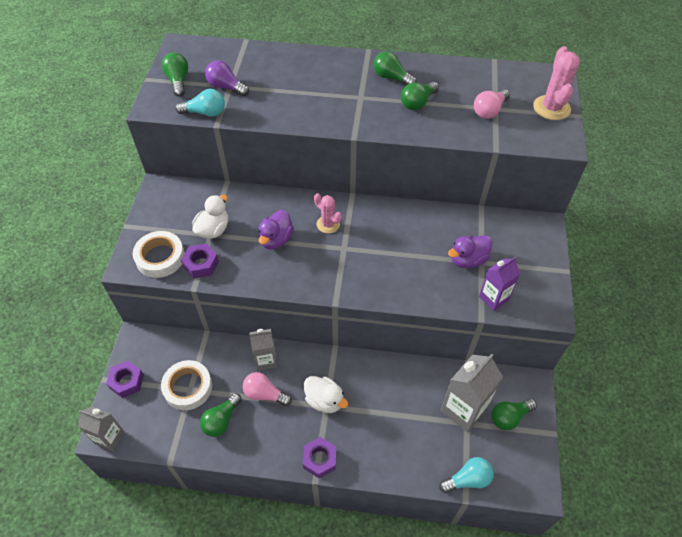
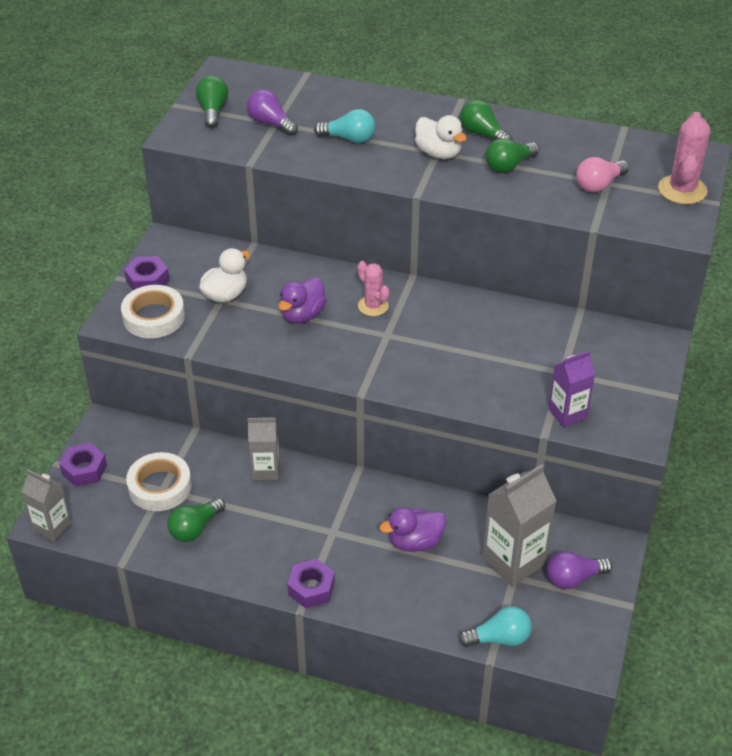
camera: 10 degrees right, 10 degrees down
(201, 264) = (203, 330): purple nut -> purple nut (147, 280)
(205, 113) = (239, 149): turquoise light bulb -> turquoise light bulb (349, 138)
(265, 394) = (256, 507): pink light bulb -> none
(324, 400) = (332, 525): white duck -> white duck (438, 153)
(468, 260) = (545, 367): purple duck -> purple duck (414, 542)
(509, 417) = (573, 578): green light bulb -> purple light bulb

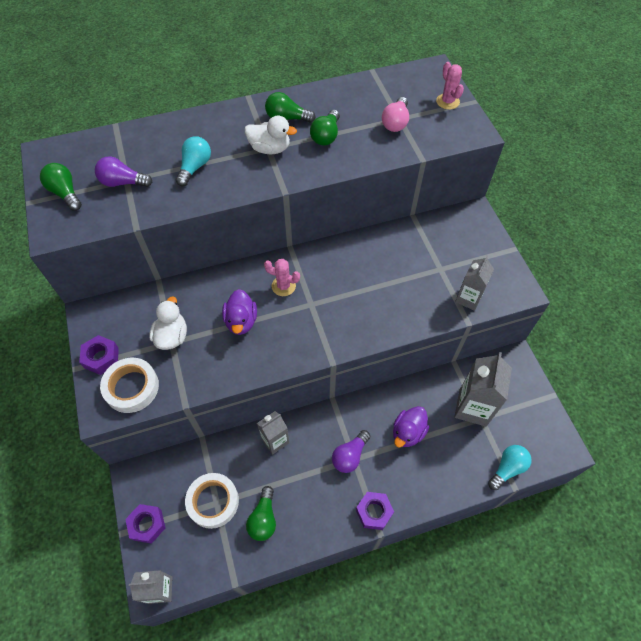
camera: 35 degrees left, 15 degrees up
(349, 138) = (195, 167): turquoise light bulb -> turquoise light bulb turned 45 degrees counterclockwise
(567, 413) = (468, 298): purple carton -> grey carton
(573, 578) = (512, 397): purple light bulb -> purple light bulb (350, 456)
(682, 190) = (447, 101): pink cactus -> pink cactus, size x0.65

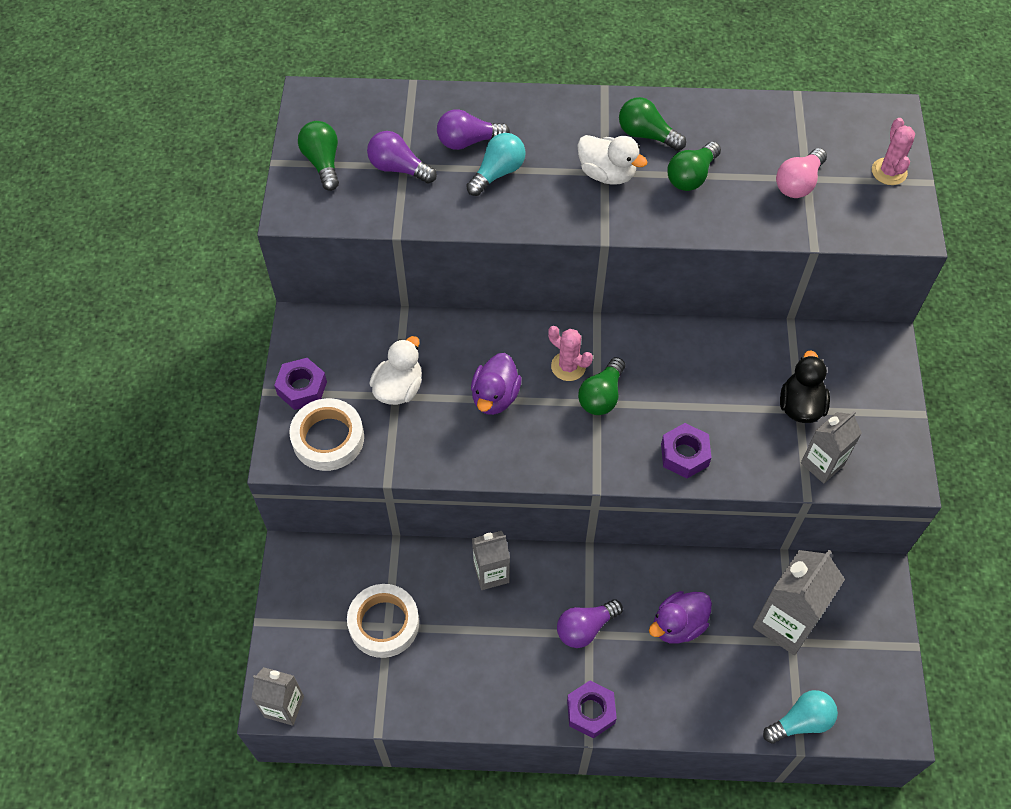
camera: 20 degrees right, 0 degrees up
(147, 525) = (292, 622): purple nut -> purple nut (684, 455)
(167, 152) = (468, 141): none -> purple light bulb
(263, 519) = (441, 668): green light bulb -> green light bulb (601, 396)
(440, 266) = (800, 406): none -> black duck

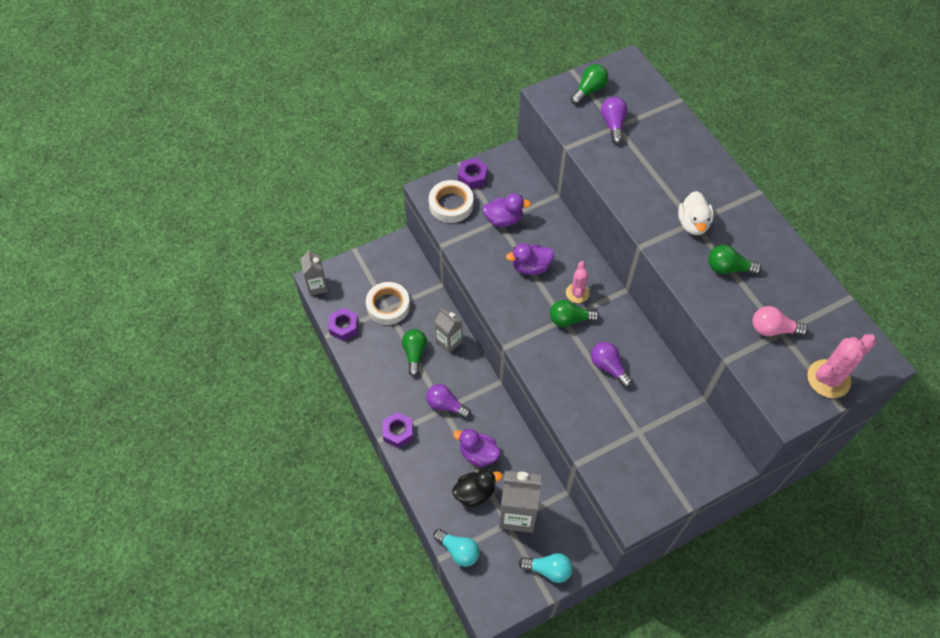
camera: 60 degrees right, 0 degrees up
(399, 388) = (503, 219): white duck -> purple duck
(468, 141) = (659, 146): purple light bulb -> purple light bulb (608, 367)
(498, 173) = (648, 171): turquoise light bulb -> turquoise light bulb (548, 569)
(646, 135) = (740, 230): green light bulb -> green light bulb (414, 354)
(684, 455) = (560, 381): purple nut -> purple nut (344, 327)
(800, 406) = (641, 431): black duck -> black duck (475, 492)
(822, 464) = (608, 461): grey carton -> none
(889, 172) = (828, 379): pink cactus -> pink cactus, size x1.55

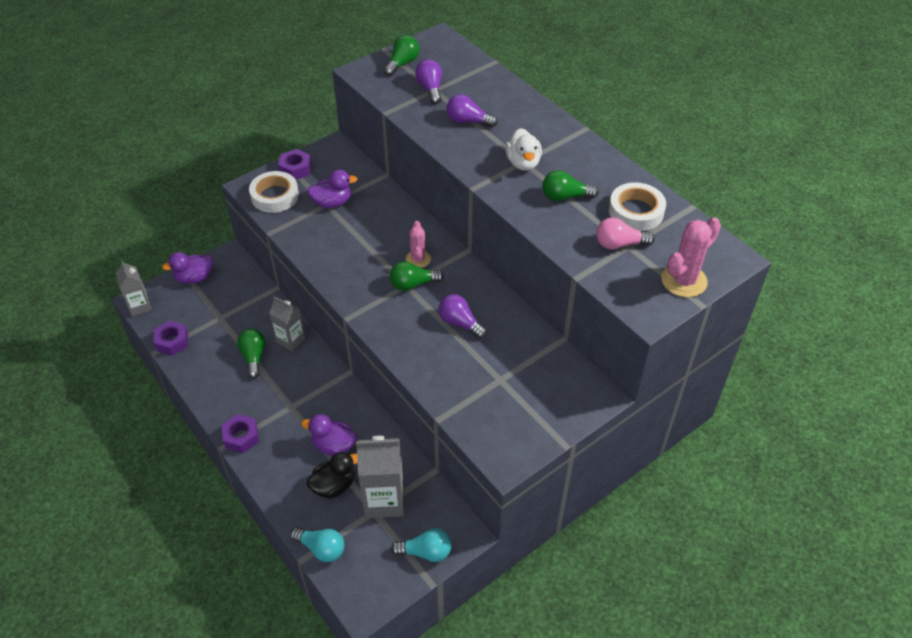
camera: 10 degrees left, 10 degrees down
(388, 306) = (220, 315): white tape -> white tape (636, 211)
(446, 405) = (293, 402): purple light bulb -> purple light bulb (468, 121)
(531, 267) = (366, 241): purple duck -> purple duck (194, 278)

